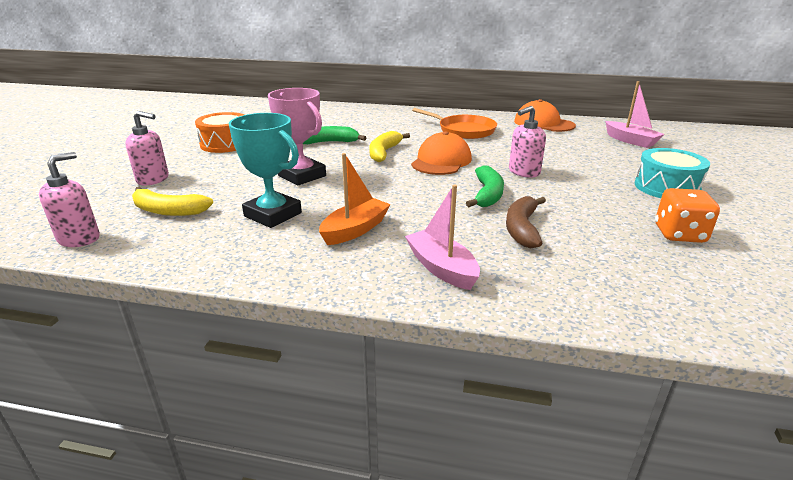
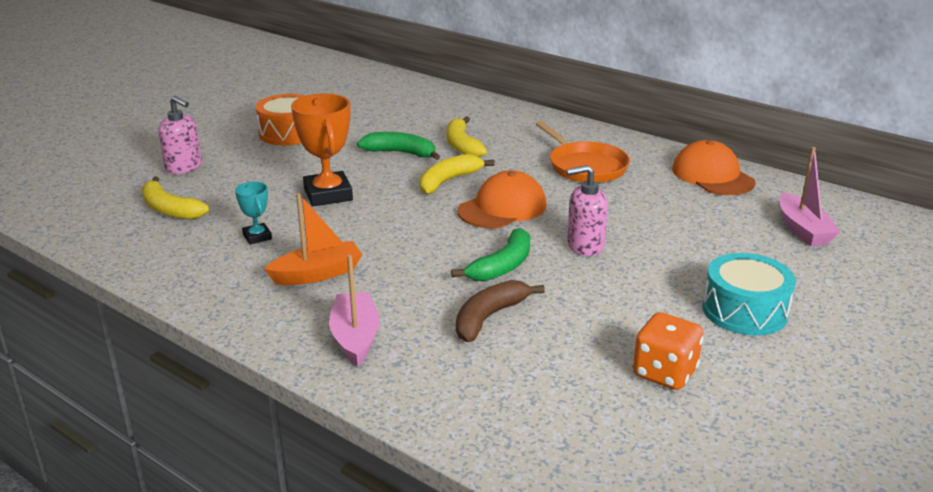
camera: 25 degrees right, 0 degrees up
(79, 238) = (79, 222): pink soap dispenser -> none
(273, 215) = (257, 237): turquoise trophy -> turquoise trophy, size x0.52
(302, 176) = (328, 194): pink trophy -> orange trophy
(368, 132) = (462, 145): none -> yellow banana

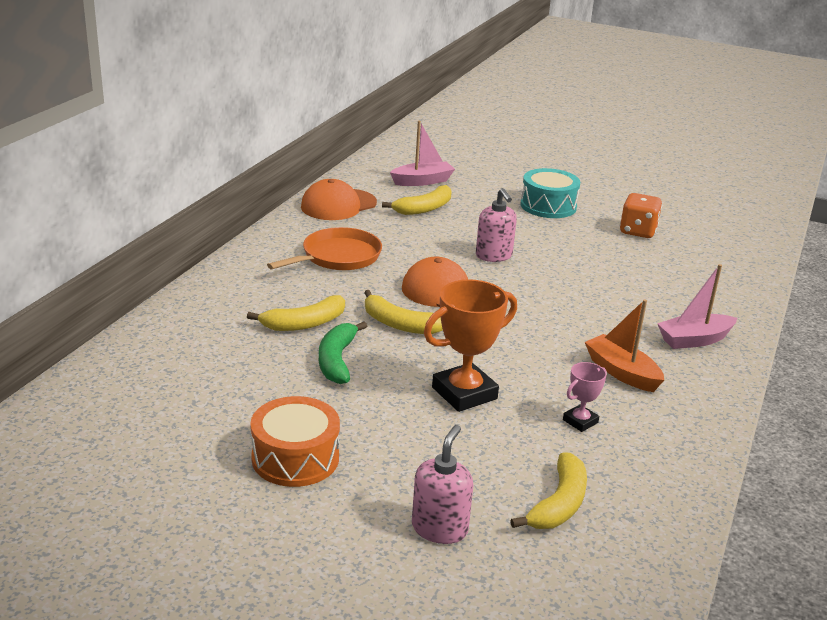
camera: 105 degrees left, 0 degrees up
(257, 237) = (580, 421): turquoise trophy -> pink trophy
(489, 317) = (624, 289): brown banana -> none
(502, 266) = (548, 287): green banana -> none
(714, 221) = (424, 208): none -> yellow banana

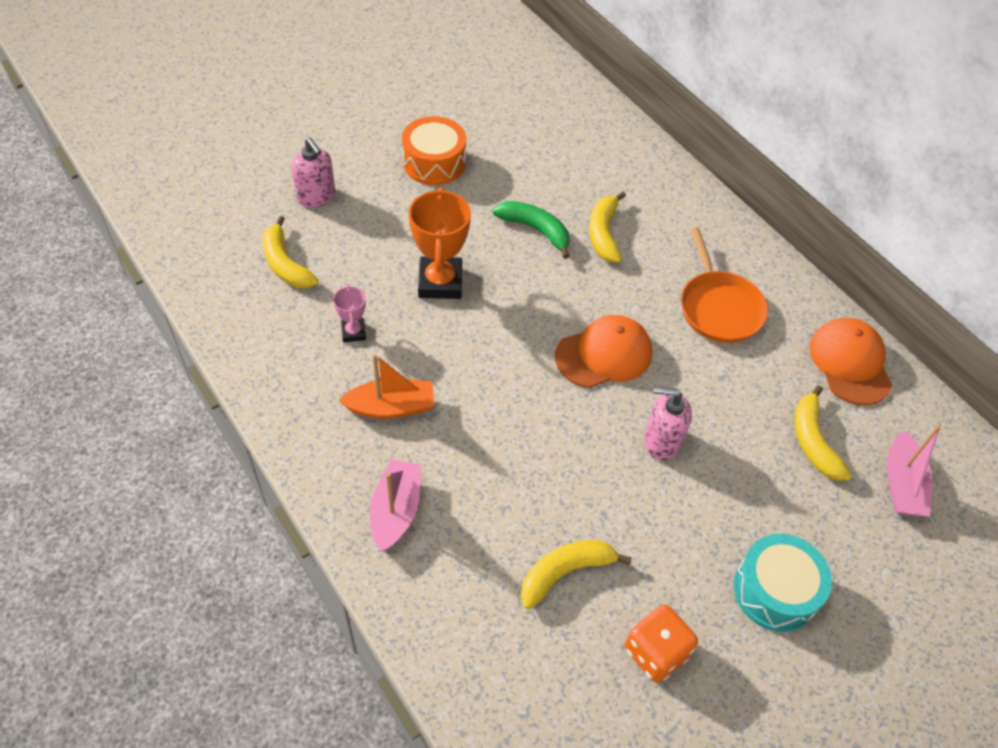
camera: 120 degrees right, 25 degrees up
(399, 324) = (566, 293): yellow banana -> yellow banana (565, 572)

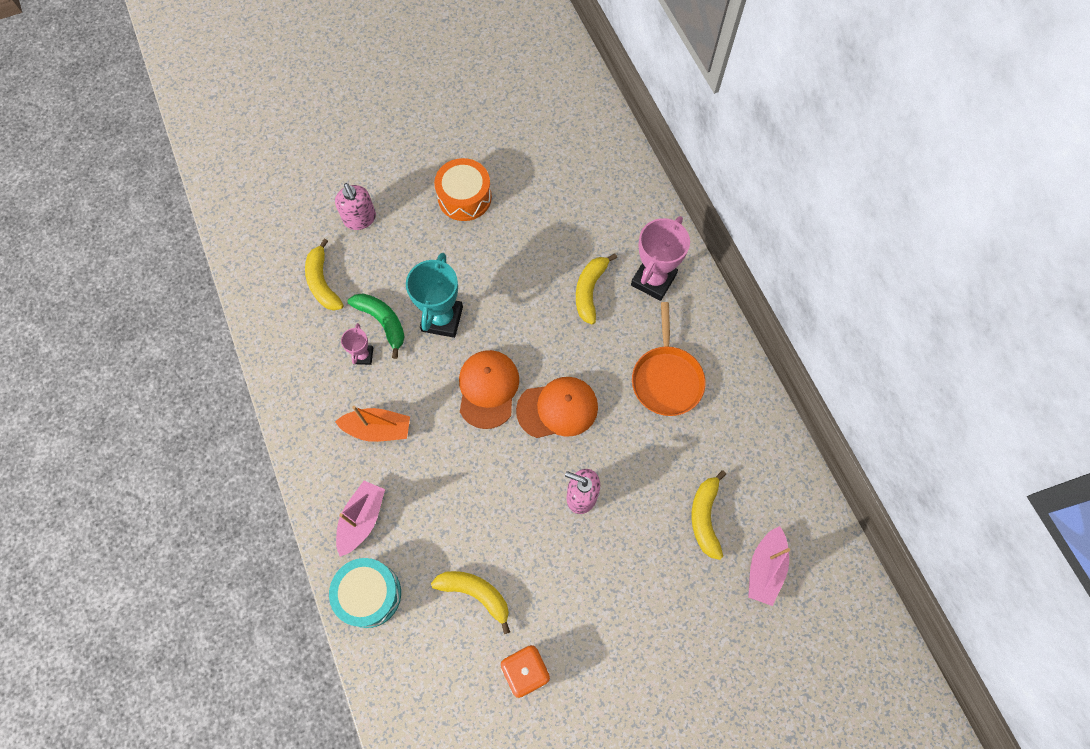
camera: 15 degrees right, 15 degrees up
(440, 282) = (442, 319): orange trophy -> turquoise trophy
(535, 230) = (533, 278): green banana -> green banana (382, 322)
(565, 572) = (476, 594): yellow banana -> yellow banana turned 45 degrees clockwise
(671, 215) = (653, 280): none -> pink trophy
(775, 591) = (632, 639): turquoise drum -> turquoise drum (369, 594)
(850, 363) = (761, 450): orange cap -> orange cap (488, 389)

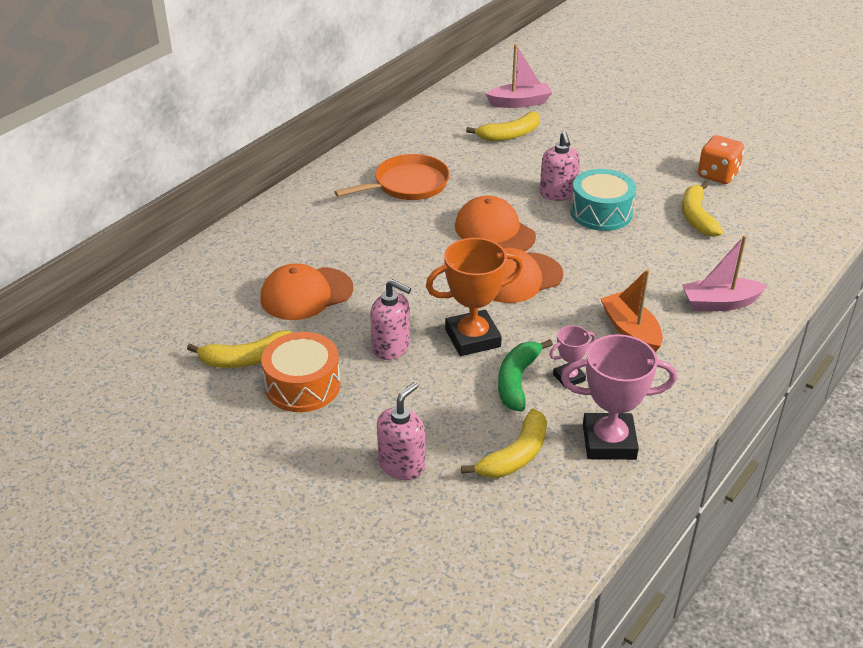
camera: 120 degrees left, 30 degrees down
(369, 594) = (770, 271): turquoise drum -> turquoise drum (601, 212)
(442, 319) = (472, 338): turquoise trophy -> orange trophy
(466, 264) = (391, 347): none -> pink soap dispenser
(559, 238) = (306, 294): none -> orange cap
(590, 291) = (353, 253): yellow banana -> yellow banana (246, 359)
(653, 280) = (309, 221): pink trophy -> pink trophy (609, 442)

